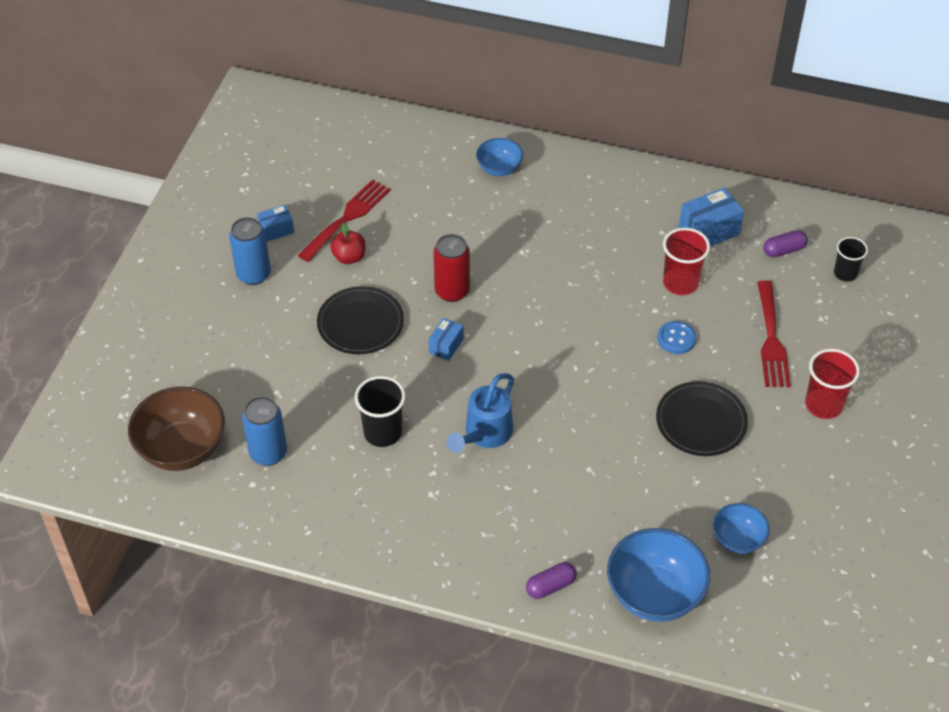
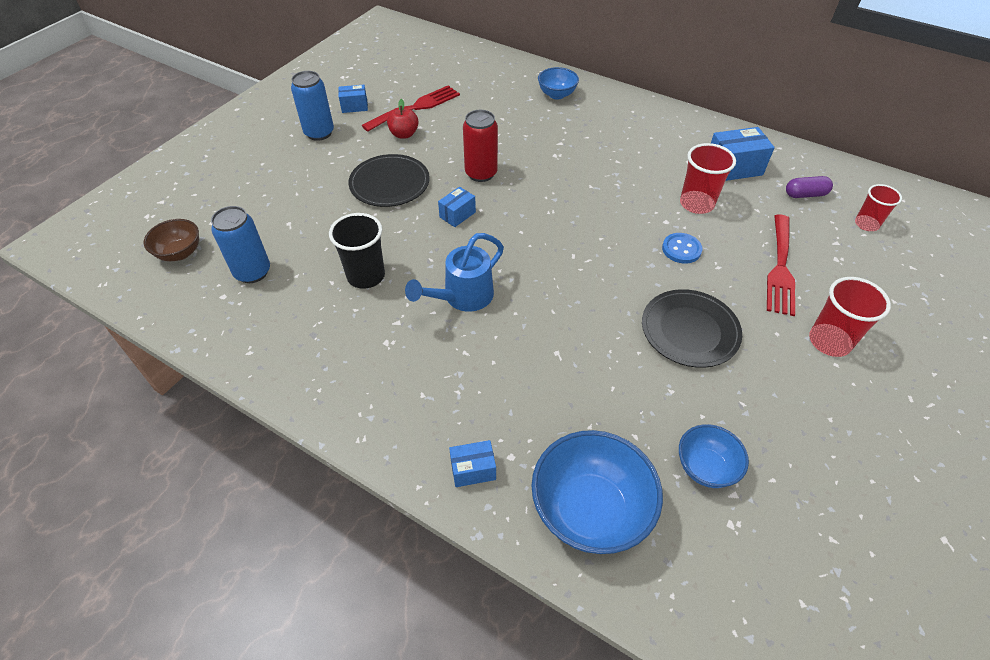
camera: 15 degrees right, 0 degrees up
(182, 449) = (180, 253): brown bowl -> brown bowl, size x0.57
(550, 586) = (473, 470): purple capsule -> blue box
(845, 273) = (866, 224): black cup -> red cup

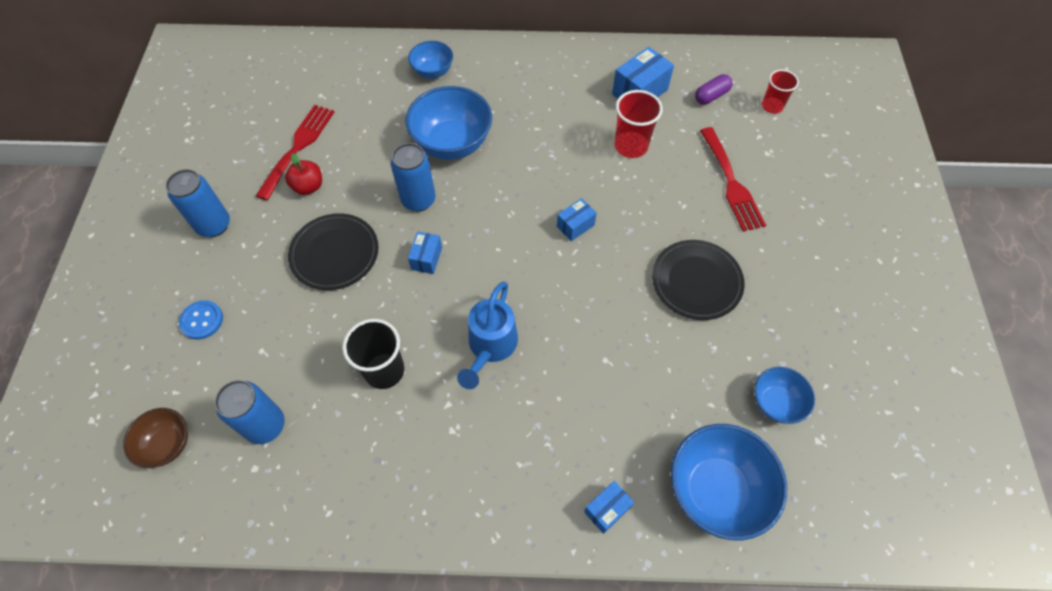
camera: 30 degrees left, 10 degrees up
(354, 106) = (229, 174): blue box -> blue box (575, 226)
(481, 173) = (418, 200): red can -> blue can
(537, 146) = (452, 143): none -> blue bowl
(681, 249) = (645, 201): blue button -> blue button (202, 320)
(829, 341) = (802, 238): red cup -> none

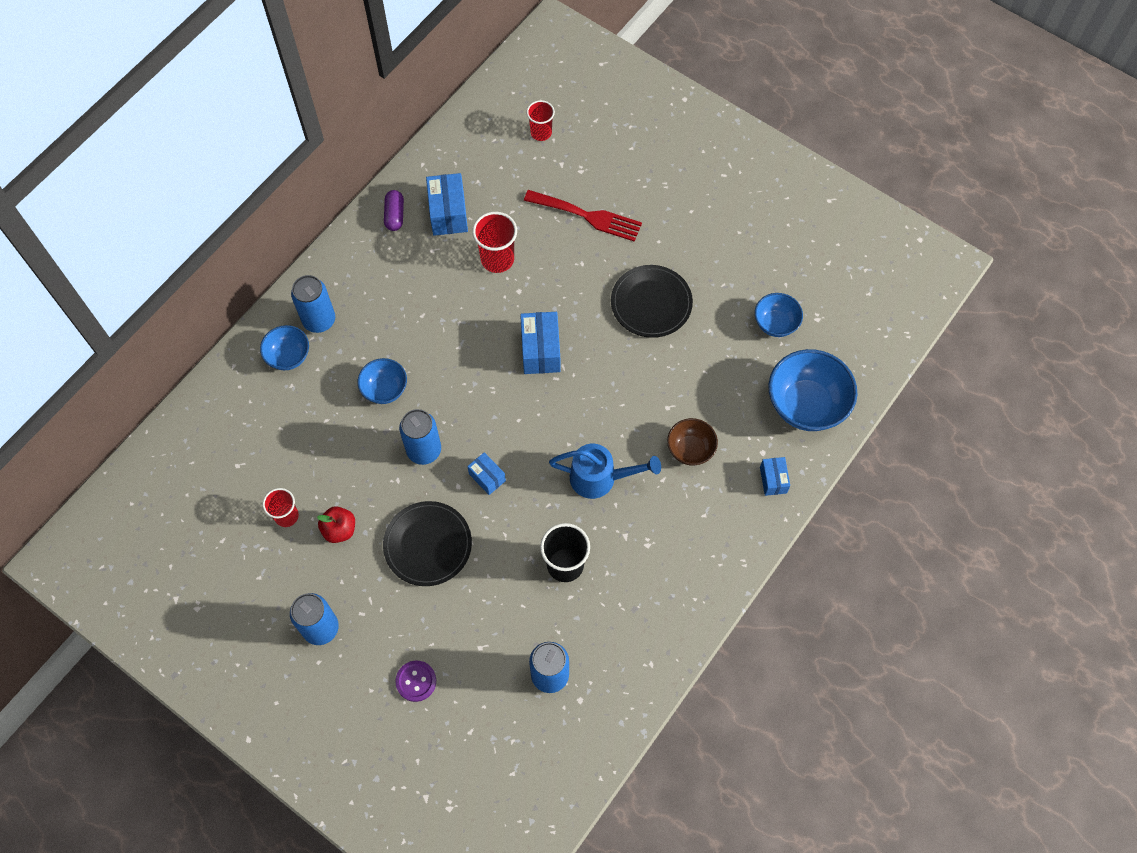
camera: 55 degrees left, 5 degrees up
(167, 444) = (514, 756): brown bowl -> brown bowl (690, 449)
(202, 320) = (416, 681): blue button -> purple button
(298, 147) = (286, 516): red fork -> red cup
(452, 143) = (385, 389): blue bowl -> blue bowl, size x0.57
(477, 71) = (319, 320): none -> blue can
(490, 346) = (600, 478): blue watering can -> blue watering can turned 45 degrees counterclockwise
(575, 226) = (540, 351): blue box -> blue box, size x1.68
(711, 96) = (496, 166): purple capsule -> purple capsule (394, 215)

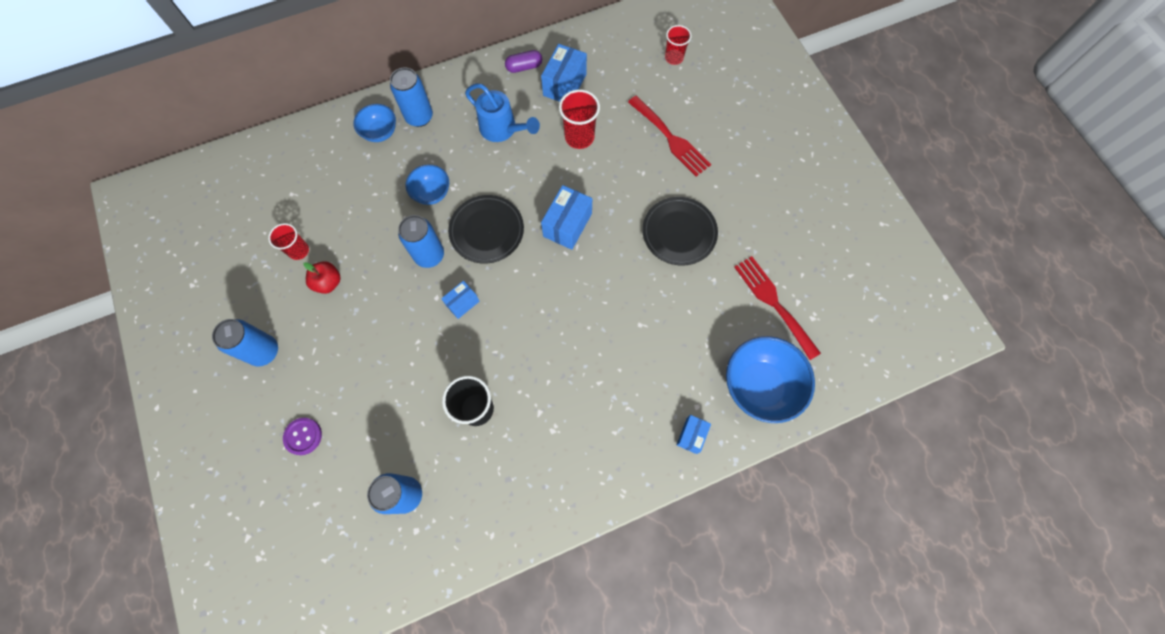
camera: 30 degrees right, 5 degrees up
(394, 215) = (524, 67): purple capsule -> purple capsule turned 45 degrees clockwise
(428, 545) = (384, 331): black plate -> black plate (486, 230)
(487, 477) = (462, 303): blue box -> blue box turned 60 degrees clockwise
(600, 478) = (549, 353): blue watering can -> blue watering can (502, 129)
(690, 449) = (637, 370): brown bowl -> none
(775, 323) = (773, 303): blue bowl -> red fork

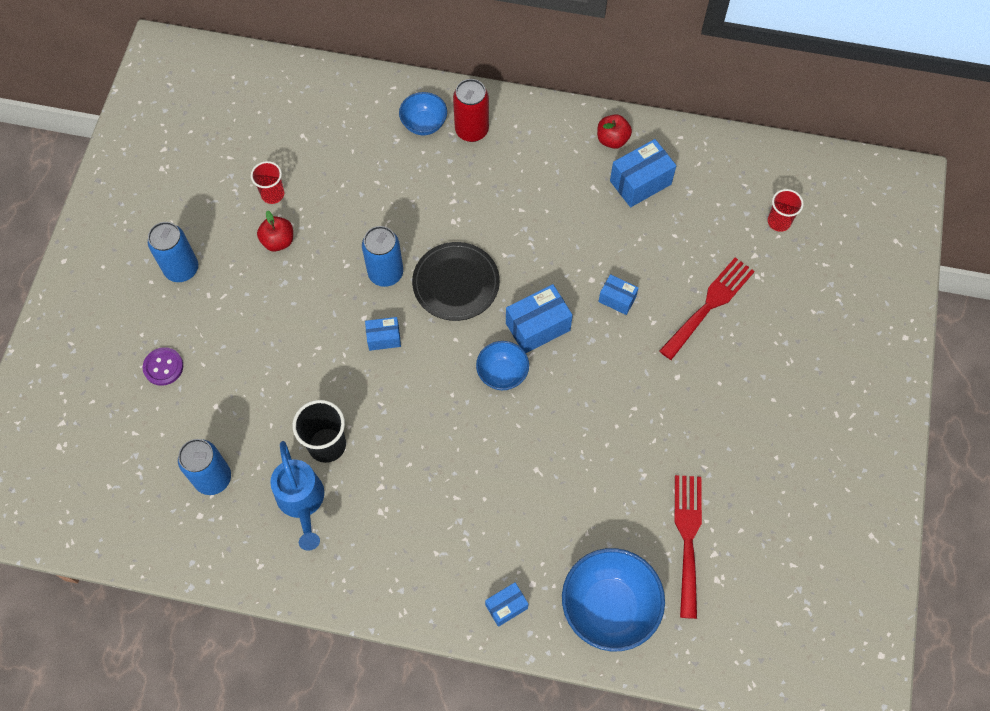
camera: 35 degrees right, 5 degrees down
(419, 117) = (471, 130): blue can -> red can
(432, 193) = (430, 214): blue bowl -> blue bowl (502, 373)
(502, 129) = (543, 191): blue watering can -> blue watering can (302, 502)
(524, 67) = (612, 140): purple capsule -> red apple
(579, 137) = (615, 246): red cup -> none
(607, 172) = (617, 299): none -> blue box
(670, 138) = (709, 305): red fork -> red fork turned 135 degrees counterclockwise
(679, 232) = (644, 405): black plate -> none

